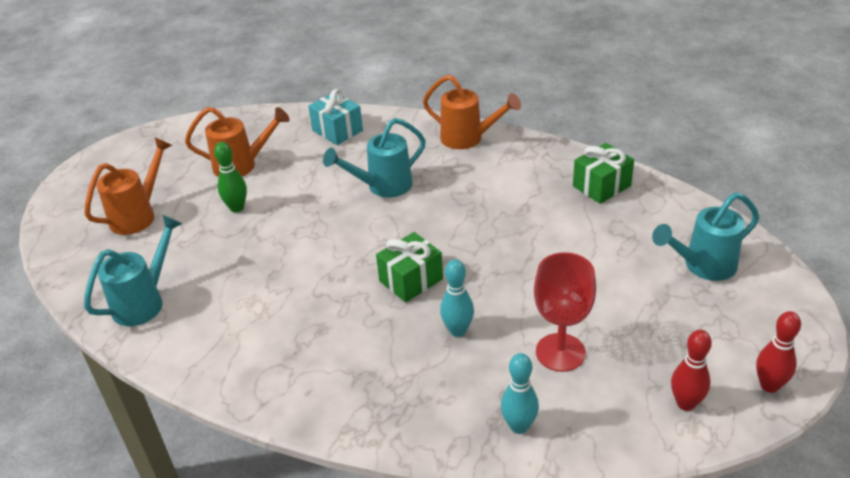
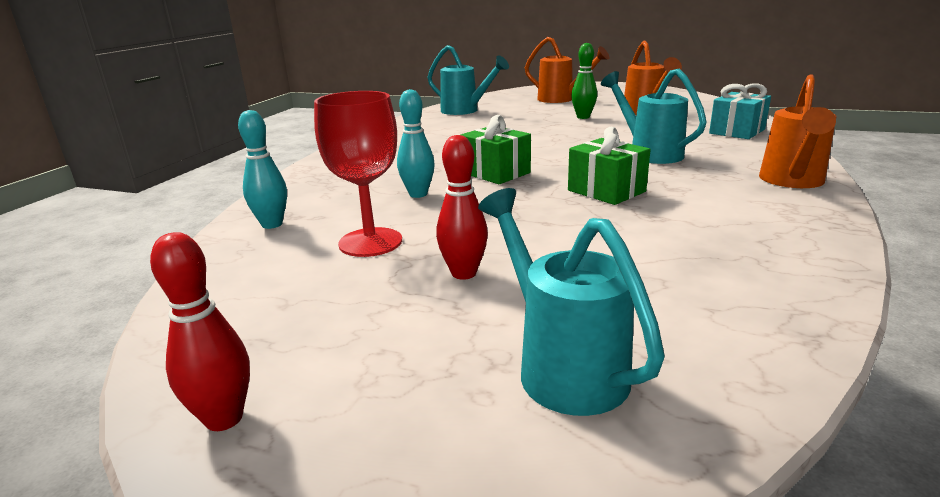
camera: 85 degrees right, 15 degrees down
(601, 186) = (758, 270): green gift -> green gift (606, 191)
(685, 403) = (239, 325): red bowling pin -> red bowling pin (464, 273)

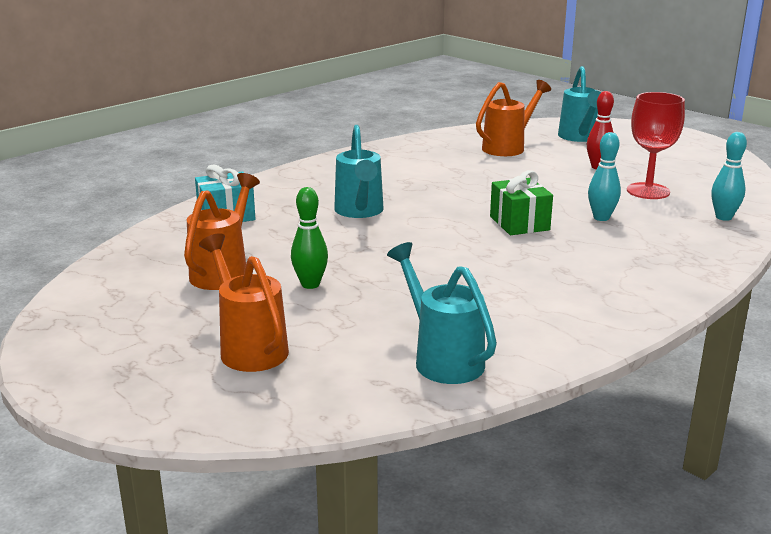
camera: 155 degrees left, 0 degrees up
(224, 418) = (709, 148): red bowling pin -> none
(606, 191) = (456, 189): green gift -> none
(792, 182) = (326, 169): orange watering can -> orange watering can (508, 147)

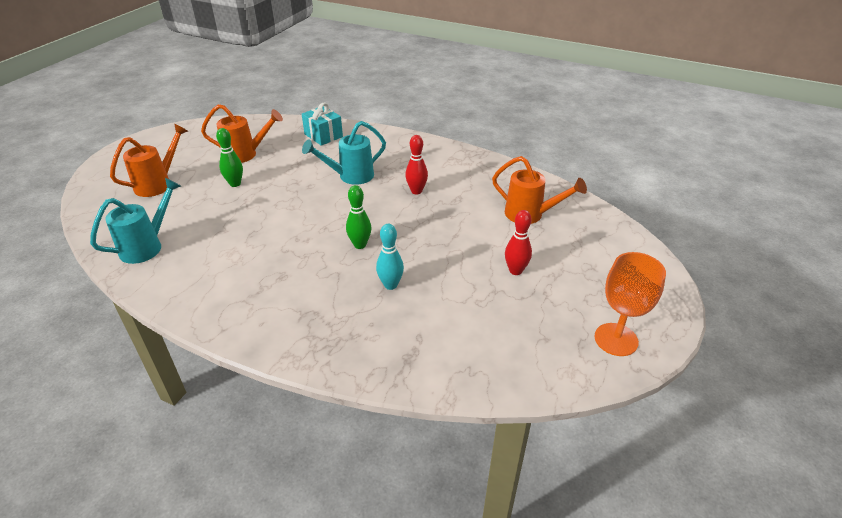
camera: 70 degrees right, 15 degrees up
(425, 184) = (416, 191): none -> red bowling pin
(519, 223) = (360, 245): green gift -> green bowling pin
(579, 138) = (592, 250): turquoise watering can -> none
(648, 191) = (470, 307): red goblet -> none
(702, 153) = (616, 339): none -> orange goblet
(723, 217) = (428, 362): turquoise bowling pin -> none

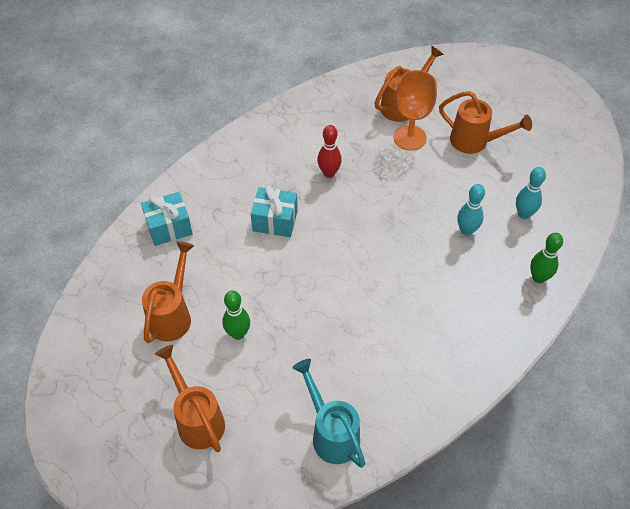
camera: 70 degrees left, 15 degrees up
(350, 176) = (275, 221): turquoise watering can -> turquoise gift
(360, 245) = (401, 240): green bowling pin -> green bowling pin (538, 278)
(434, 324) = (524, 214): none -> turquoise bowling pin
(515, 271) = (475, 142): red bowling pin -> orange watering can
(616, 339) = (567, 115): orange goblet -> orange goblet (409, 138)

